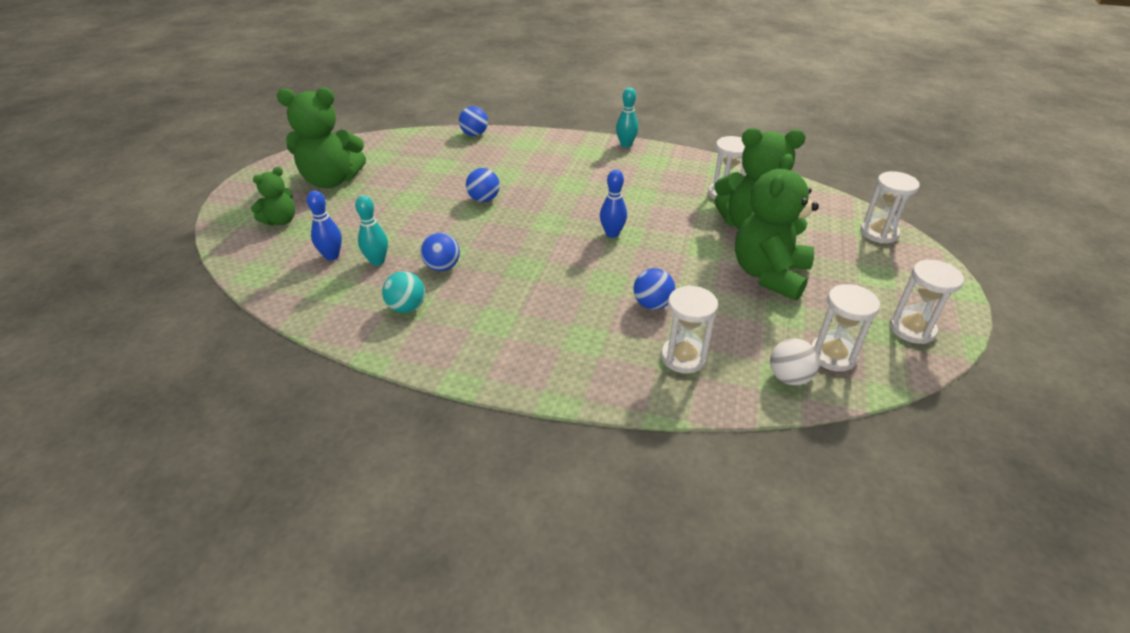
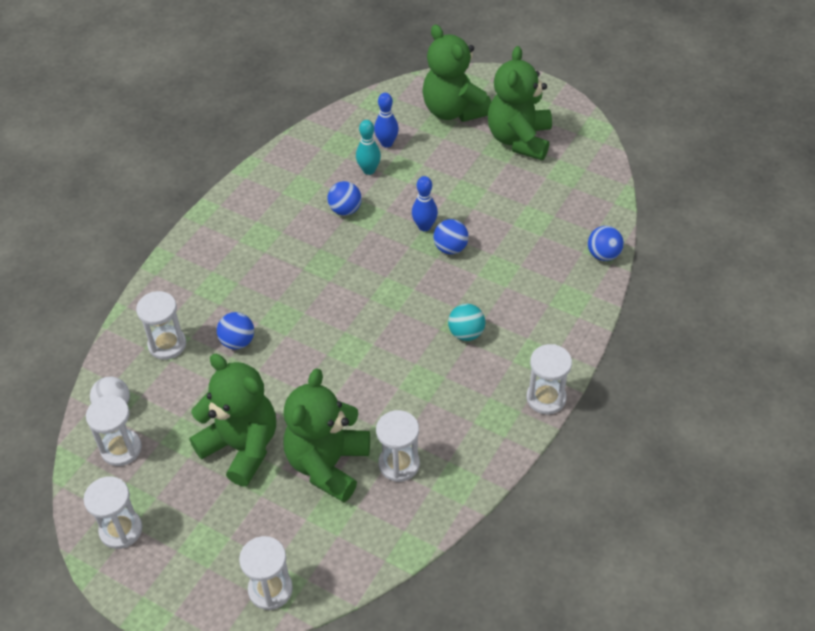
camera: 105 degrees right, 10 degrees up
(281, 221) = (454, 110): green teddy bear -> green teddy bear, size x1.86
(407, 307) = (299, 186): turquoise ball -> turquoise ball (466, 333)
(612, 234) = (354, 338): blue bowling pin -> blue bowling pin (424, 226)
(626, 144) = (546, 398): turquoise bowling pin -> white hourglass

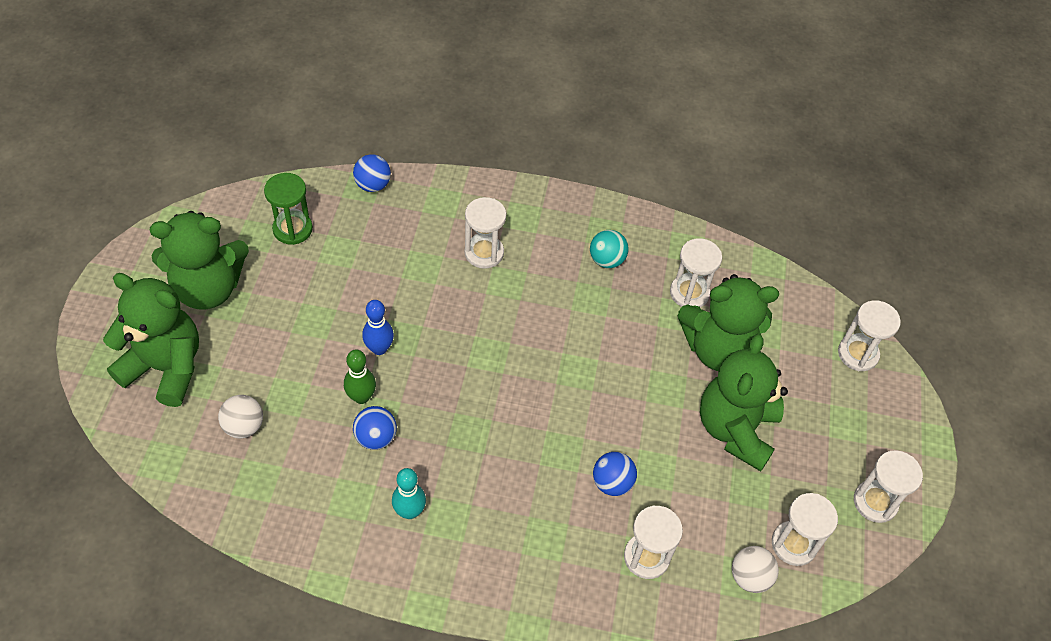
camera: 115 degrees left, 5 degrees up
(369, 170) = (299, 432): turquoise bowling pin -> turquoise bowling pin (409, 511)
(384, 208) = (361, 397): none -> green bowling pin
(387, 143) = (244, 426): blue bowling pin -> white ball
(450, 248) = (405, 316): blue ball -> none
(454, 110) = (165, 367): green teddy bear -> green teddy bear turned 105 degrees counterclockwise
(466, 333) = (517, 276): turquoise ball -> turquoise ball (606, 260)
(546, 398) = (568, 200): white hourglass -> white hourglass (484, 253)
(566, 195) = (292, 229): none -> green hourglass

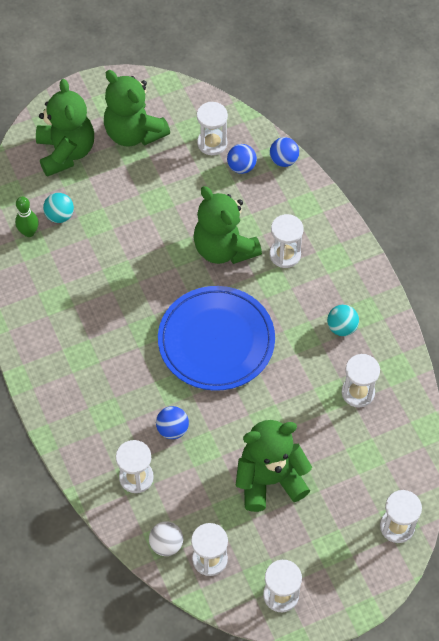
camera: 60 degrees right, 5 degrees up
(244, 426) = (60, 216): white ball -> turquoise ball
(292, 229) = (212, 143): green hourglass -> white hourglass
(361, 397) = (125, 259): green bowling pin -> green bowling pin (29, 232)
(376, 437) = (104, 285): blue ball -> blue ball (241, 167)
(379, 348) = (165, 246): blue bowling pin -> none
(409, 511) = (70, 333): turquoise bowling pin -> none
(536, 375) = (216, 341): none -> blue plate
(717, 349) = (325, 435): green teddy bear -> green teddy bear (224, 248)

